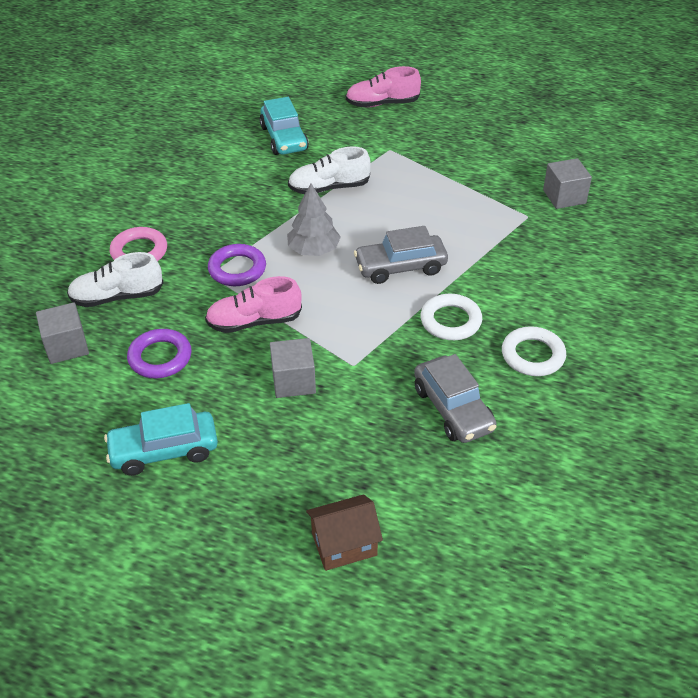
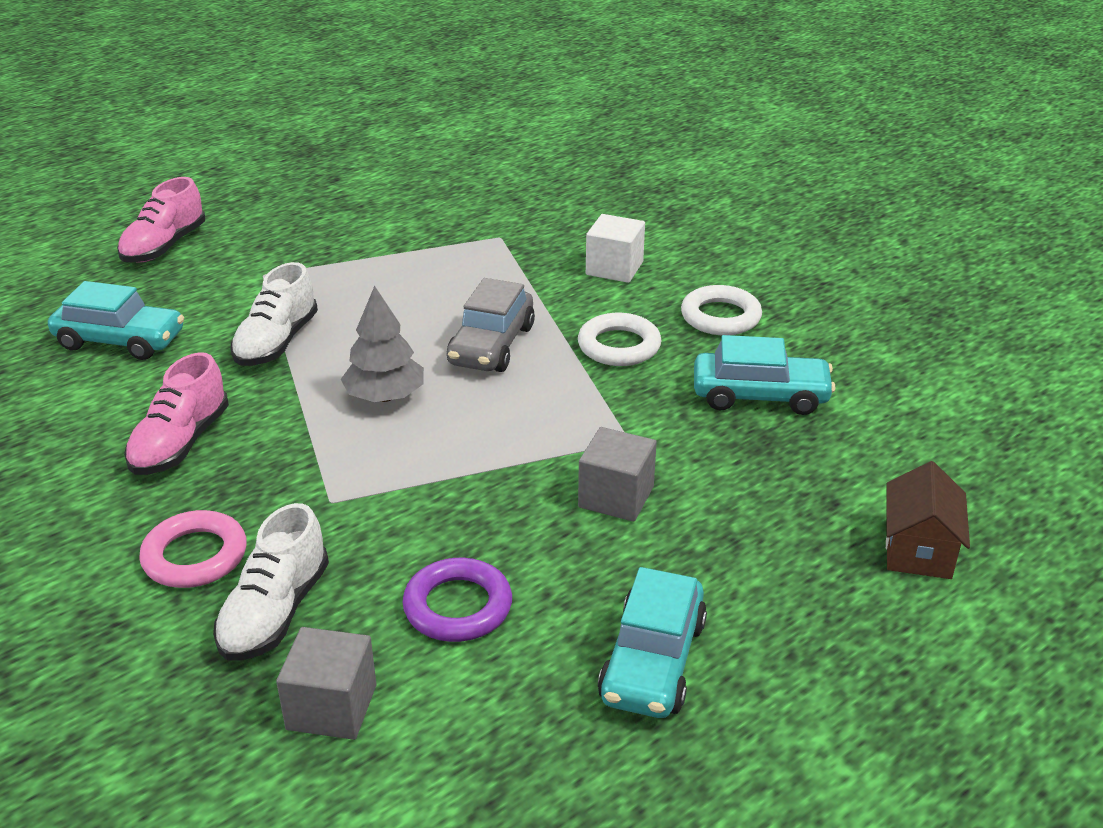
camera: 60 degrees left, 10 degrees down
(237, 269) = (348, 473): purple ring -> none
(254, 322) = (472, 492): pink shoe -> pink shoe (180, 443)
(453, 409) = (760, 396): grey car -> turquoise car
(543, 281) = (614, 268): none -> white cube
(564, 197) = (494, 206): grey cube -> none

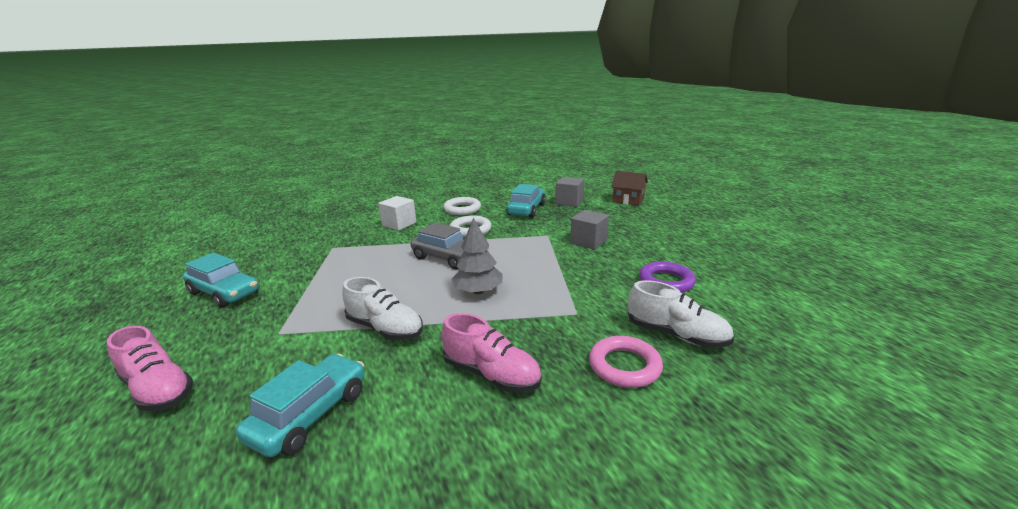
camera: 75 degrees left, 10 degrees down
(331, 707) = (746, 319): grey cube -> grey cube (569, 202)
(653, 661) = (694, 245): turquoise car -> turquoise car (224, 293)

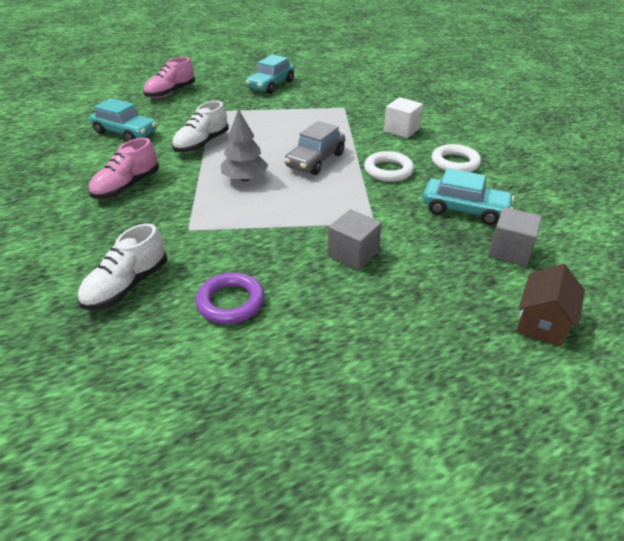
camera: 90 degrees right, 15 degrees up
(624, 366) = (102, 246): pink ring -> none

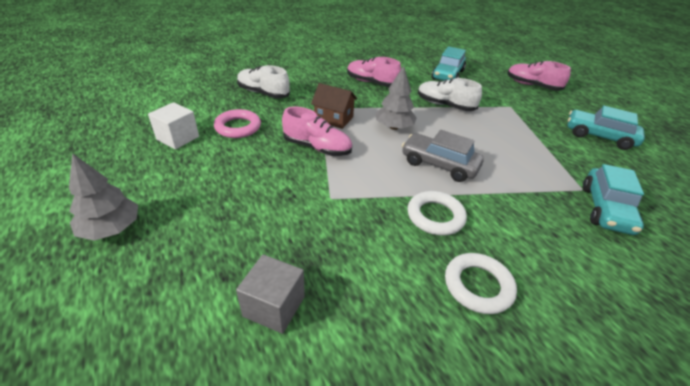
camera: 85 degrees right, 0 degrees up
(231, 302) = (238, 127): purple ring -> pink ring
(285, 231) = (317, 148): none -> pink shoe
(353, 254) = (282, 182): grey cube -> none
(401, 130) = (550, 238): white cube -> white cube (178, 138)
(459, 384) = (111, 229): none -> grey tree
(464, 210) = (359, 276): turquoise car -> turquoise car (606, 209)
(542, 322) = (150, 307): brown house -> brown house (333, 119)

